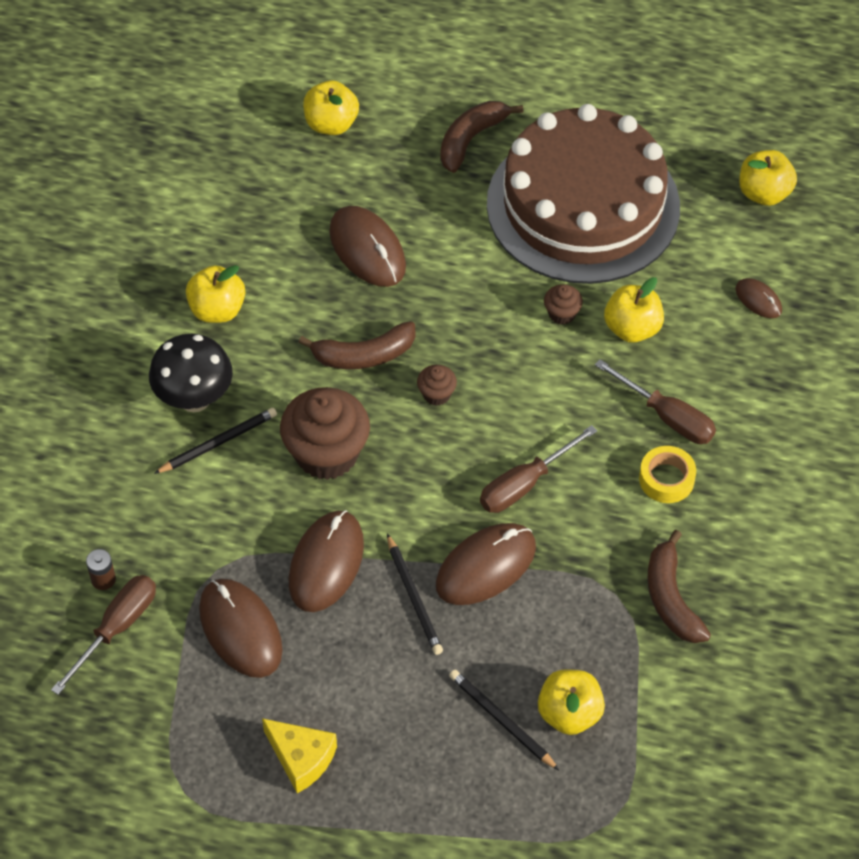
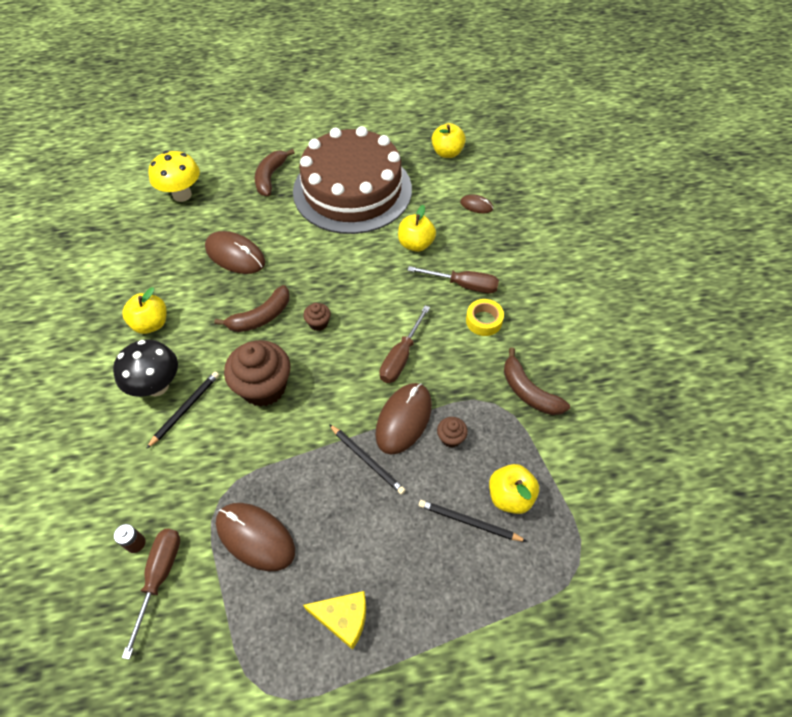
camera: 25 degrees left, 0 degrees up
(326, 563) = (296, 461): brown mouse -> none
(331, 124) = (182, 195): yellow apple -> yellow mushroom
(562, 313) = (371, 250): brown cupcake -> brown cupcake (451, 438)

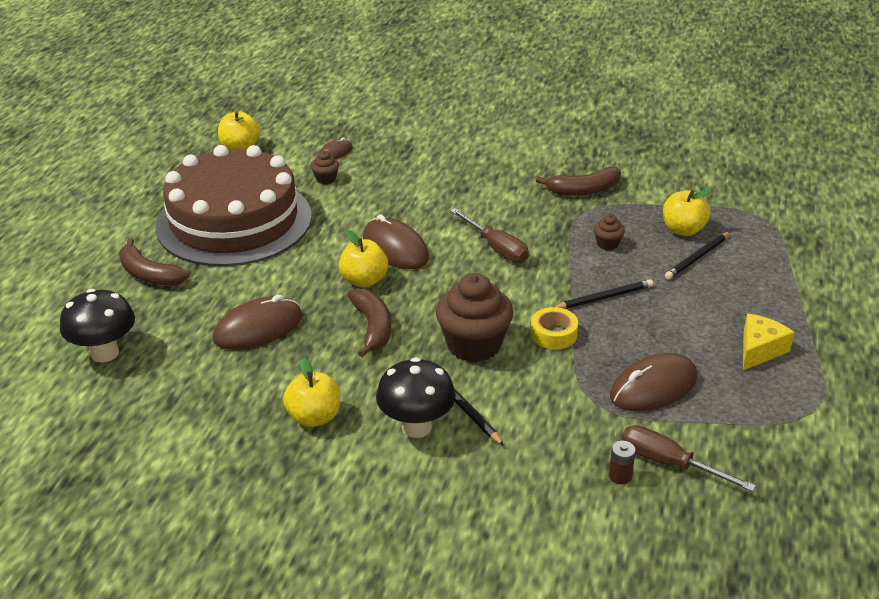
camera: 65 degrees left, 20 degrees down
(182, 195) = (105, 353): yellow mushroom -> black mushroom
(318, 323) = (413, 289): brown cupcake -> brown cupcake (326, 179)
(403, 419) = (571, 265): brown mouse -> brown mouse (395, 248)
(416, 244) = (355, 201): yellow apple -> yellow apple (364, 280)
(463, 285) = (434, 189): brown screwdriver -> none
(484, 321) = (487, 190): yellow tape -> yellow tape (553, 334)

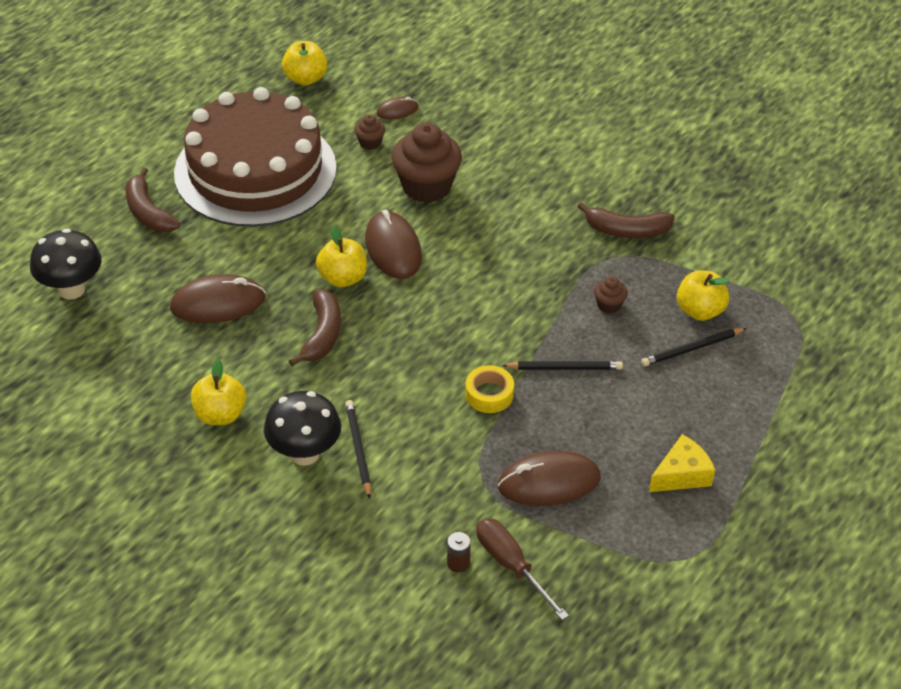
camera: 20 degrees right, 10 degrees up
(474, 345) = (406, 383): brown cupcake -> brown cupcake (426, 186)
(496, 247) = (493, 276): brown screwdriver -> none

